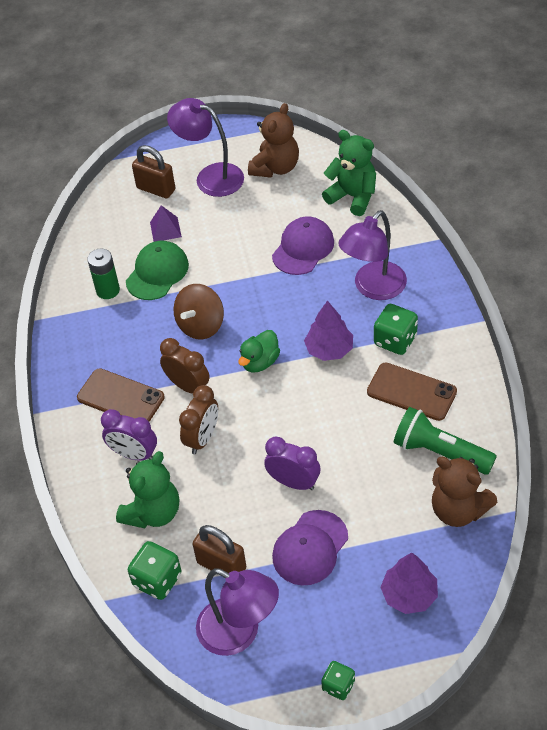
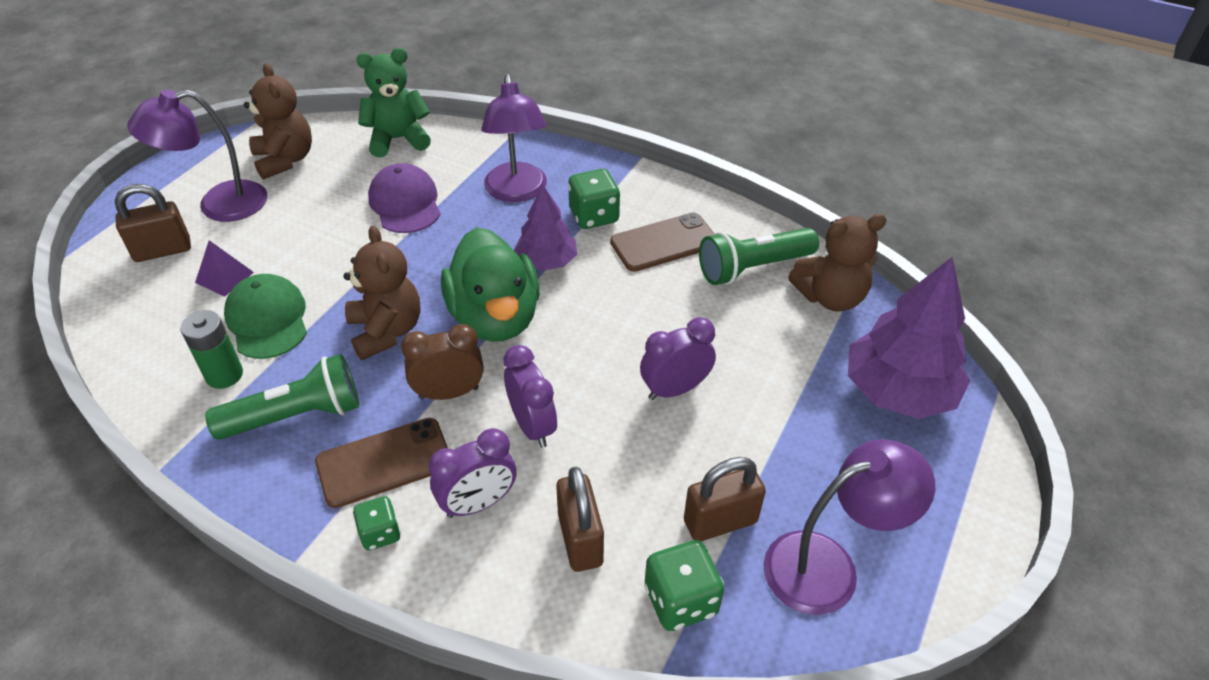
camera: 55 degrees left, 5 degrees down
(113, 339) = (296, 415): none -> green flashlight
(153, 512) = (580, 539): green teddy bear -> brown padlock
(201, 325) = (386, 331): brown spinning top -> brown teddy bear
(202, 438) = (532, 426): brown clock -> purple clock
(260, 362) = (495, 318): green duck -> green duck, size x1.92
(310, 548) = (770, 429): purple cap -> none
(338, 686) = (968, 520): green dice -> green dice (380, 533)
(409, 595) = (898, 391): purple tree -> purple tree, size x1.64

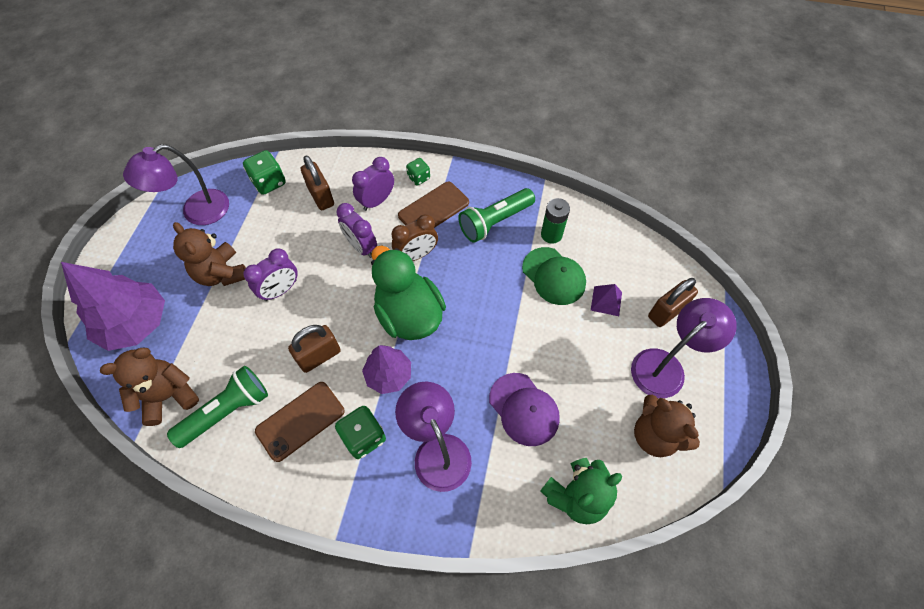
camera: 165 degrees right, 15 degrees up
(386, 331) = (474, 287): brown teddy bear -> brown teddy bear (221, 273)
(720, 521) = (251, 220): brown padlock -> brown padlock (319, 356)

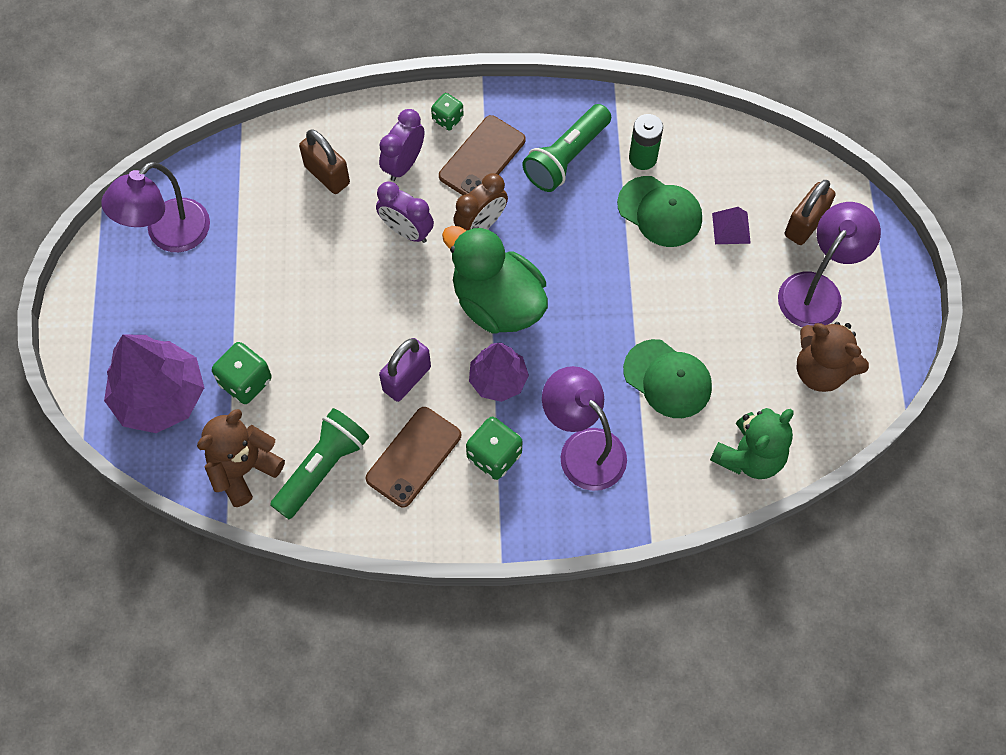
camera: 15 degrees left, 5 degrees up
(221, 273) = (240, 308): brown teddy bear -> none
(269, 182) = (248, 171): green dice -> green dice (245, 381)
(281, 290) = (325, 311): purple clock -> none
(319, 356) = (407, 379): brown padlock -> purple padlock
(524, 409) = (667, 379): purple cap -> green cap

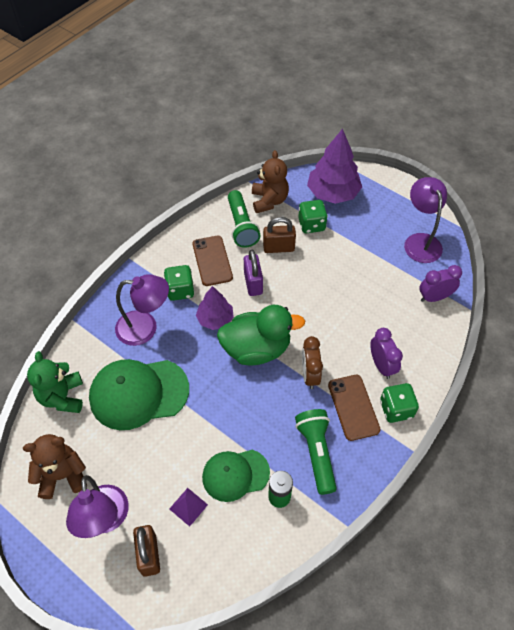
camera: 130 degrees right, 10 degrees down
(327, 175) = (403, 326): brown padlock -> brown padlock (278, 248)
(406, 231) = (336, 338): purple clock -> purple clock (434, 297)
(447, 119) = (396, 409): green dice -> green dice, size x1.58
(667, 379) = (139, 393): green cap -> green cap, size x1.57

